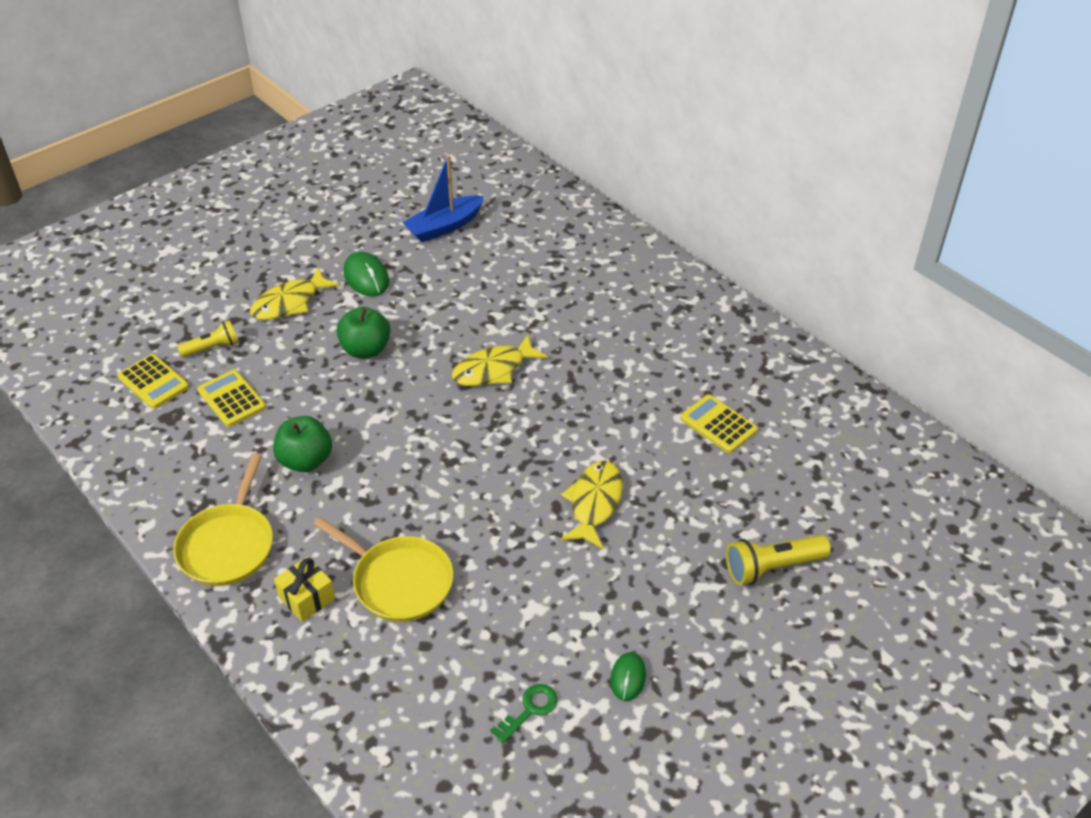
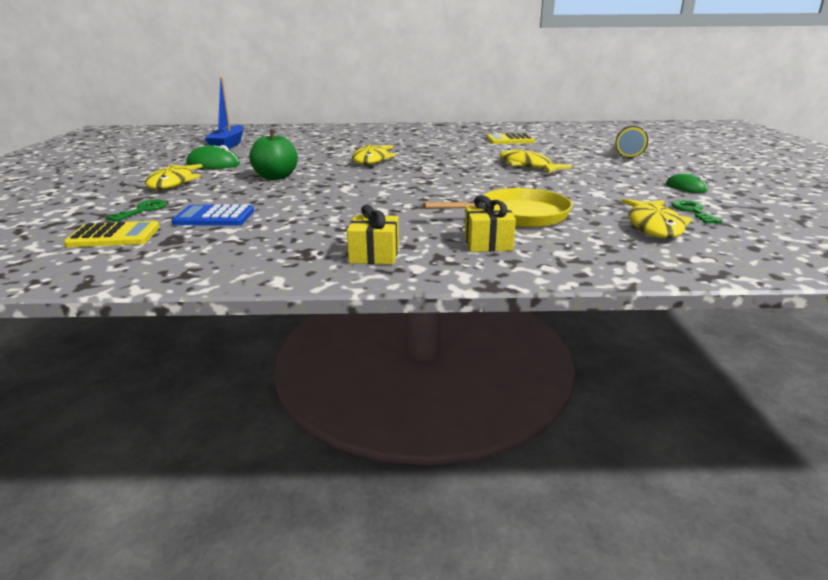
camera: 50 degrees left, 20 degrees down
(212, 348) = (143, 210): yellow flashlight -> green key
(228, 545) = (374, 255): yellow pan -> yellow gift
(231, 399) = (214, 217): yellow calculator -> blue calculator
(305, 460) = (339, 212): green apple -> none
(449, 694) = (654, 226): none -> yellow fish

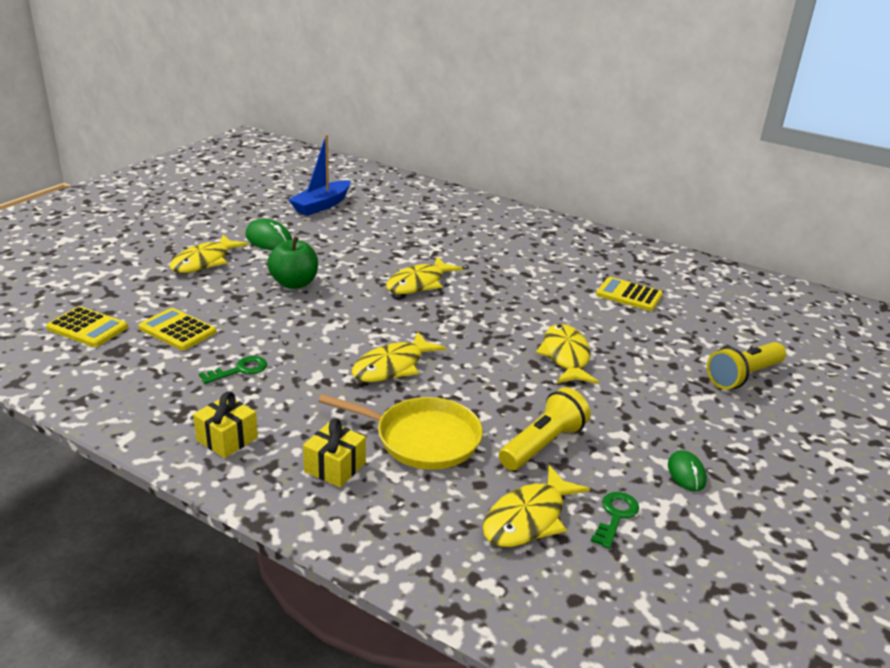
camera: 30 degrees right, 5 degrees up
(143, 210) = (140, 298): green key -> green key (240, 370)
(214, 217) = (177, 330): blue calculator -> yellow calculator
(429, 193) = (392, 367): none -> yellow fish
(592, 198) = (543, 444): none -> yellow flashlight

